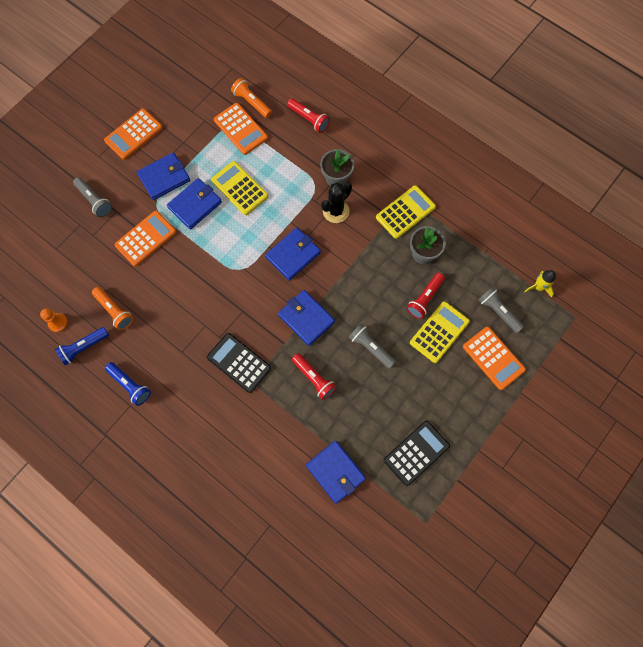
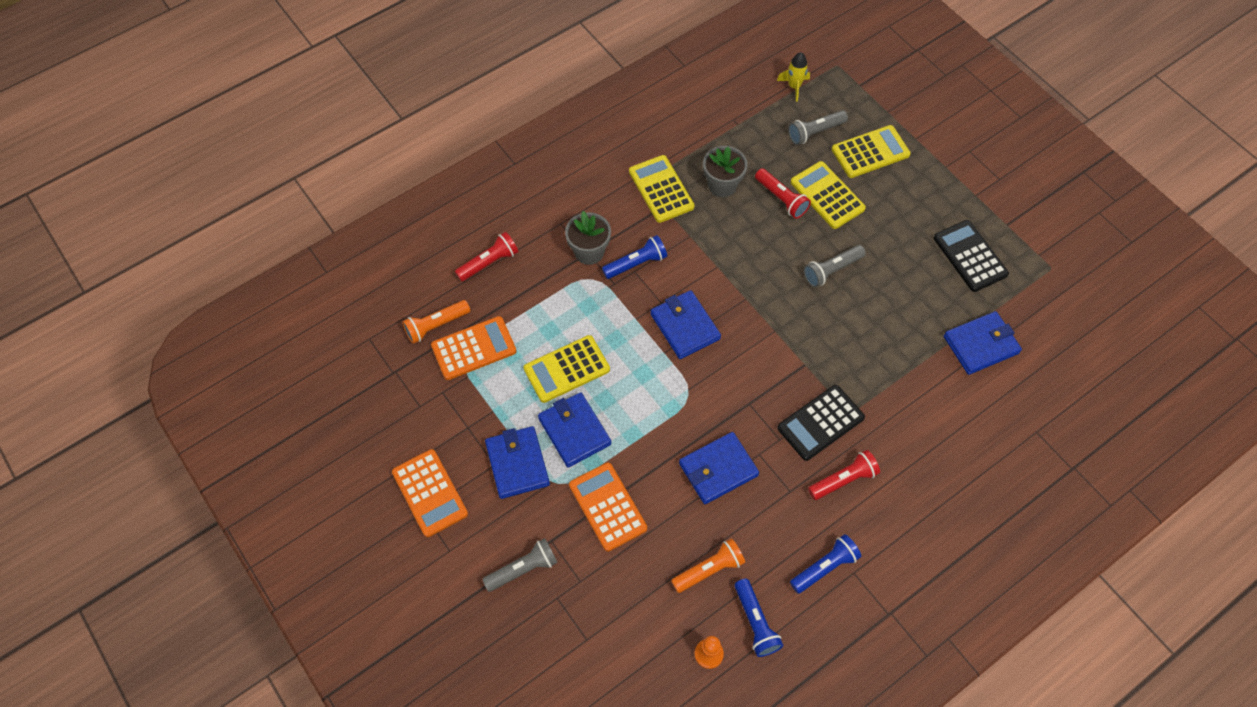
camera: 75 degrees left, 10 degrees down
(306, 318) = (777, 331): blue wallet -> blue wallet (718, 469)
(314, 378) = (859, 341): red flashlight -> red flashlight (843, 480)
(336, 211) = (636, 263): black cactus -> blue flashlight
(493, 358) = (870, 152): orange calculator -> yellow calculator

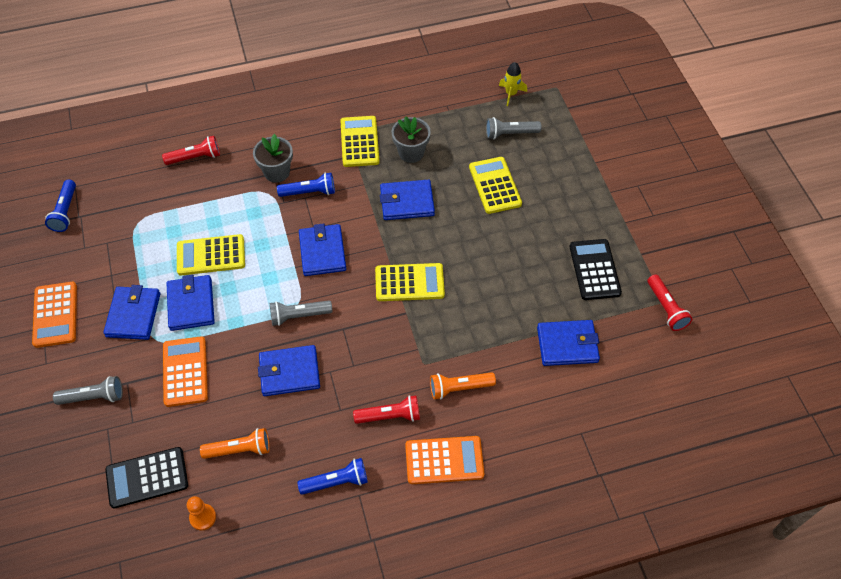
camera: 20 degrees right, 5 degrees down
(436, 326) = (129, 192): orange flashlight -> orange flashlight (459, 388)
(474, 348) = (148, 217): orange calculator -> orange calculator (444, 460)
(745, 242) = (407, 202): none -> blue wallet
(755, 622) = (255, 506): blue flashlight -> blue flashlight (65, 212)
(781, 199) = (454, 177): red flashlight -> red flashlight (666, 308)
(820, 423) = (394, 363): black calculator -> black calculator (147, 477)
(831, 270) = (467, 245): grey flashlight -> grey flashlight (299, 316)
(870, 152) = (549, 162): yellow calculator -> yellow calculator (409, 283)

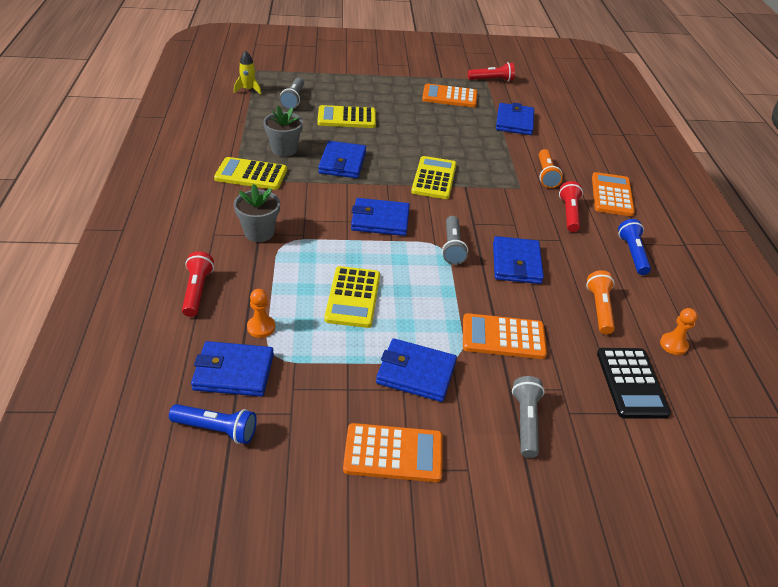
camera: 80 degrees left, 15 degrees down
(164, 207) = (261, 327): none -> orange pawn
(191, 304) = (416, 321): blue wallet -> blue wallet (234, 372)
(309, 192) = (299, 216): blue flashlight -> none
(594, 270) = (449, 97): black calculator -> orange calculator

